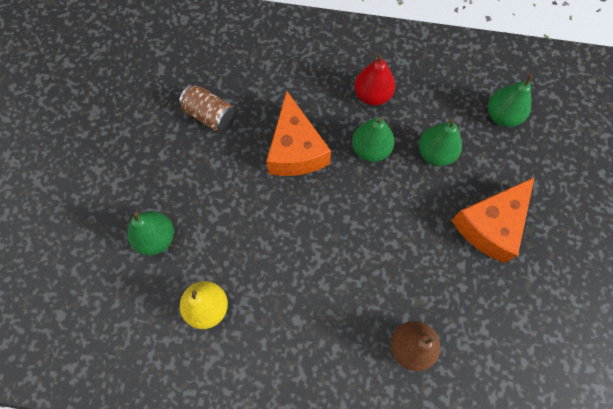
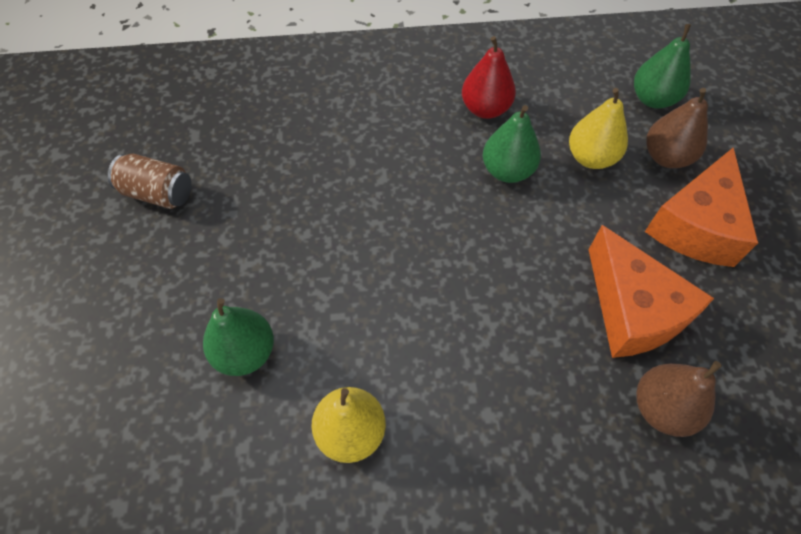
camera: 15 degrees left, 10 degrees down
(209, 115) = (277, 176): brown can -> brown can (158, 193)
(295, 150) = (409, 193): orange cheese -> orange cheese (632, 310)
(435, 153) = (591, 158): green pear -> yellow pear
(492, 166) = (666, 157): none -> brown pear

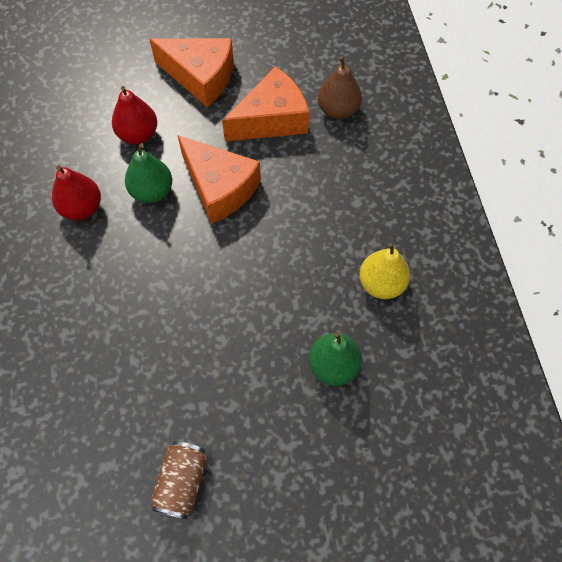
camera: 95 degrees left, 5 degrees up
(513, 240) = (219, 188): none -> orange cheese
(591, 158) = (138, 134): yellow pear -> red pear
(653, 99) = (76, 89): green pear -> none
(666, 157) = (137, 87): brown pear -> none

